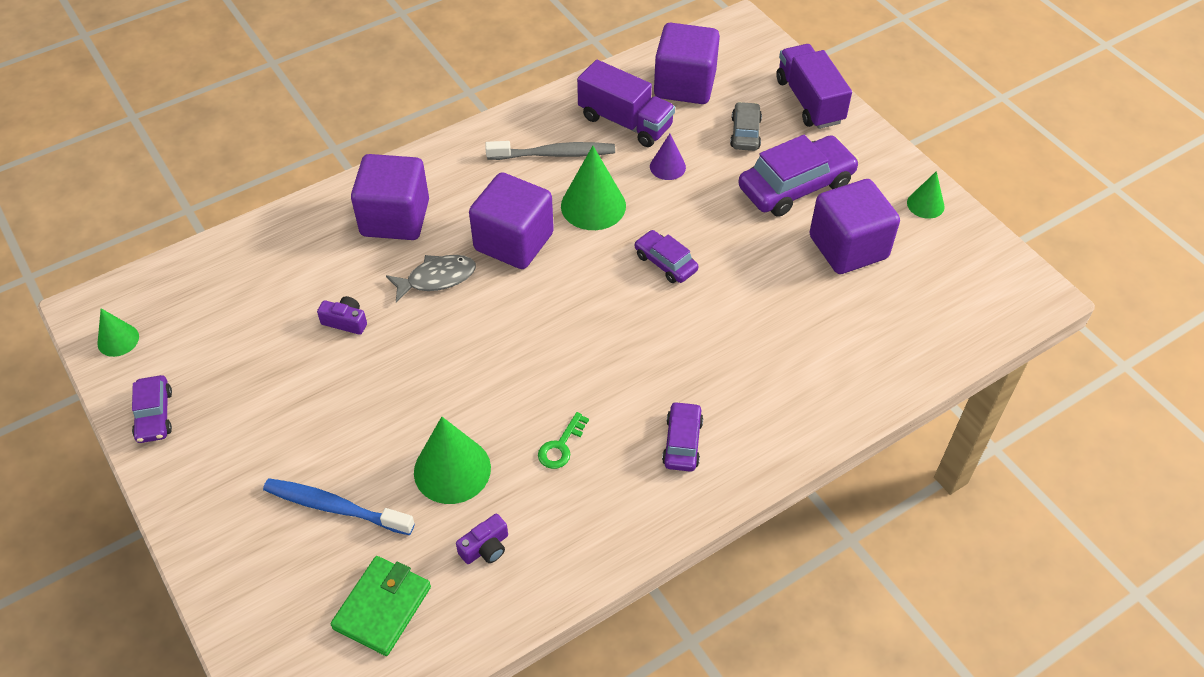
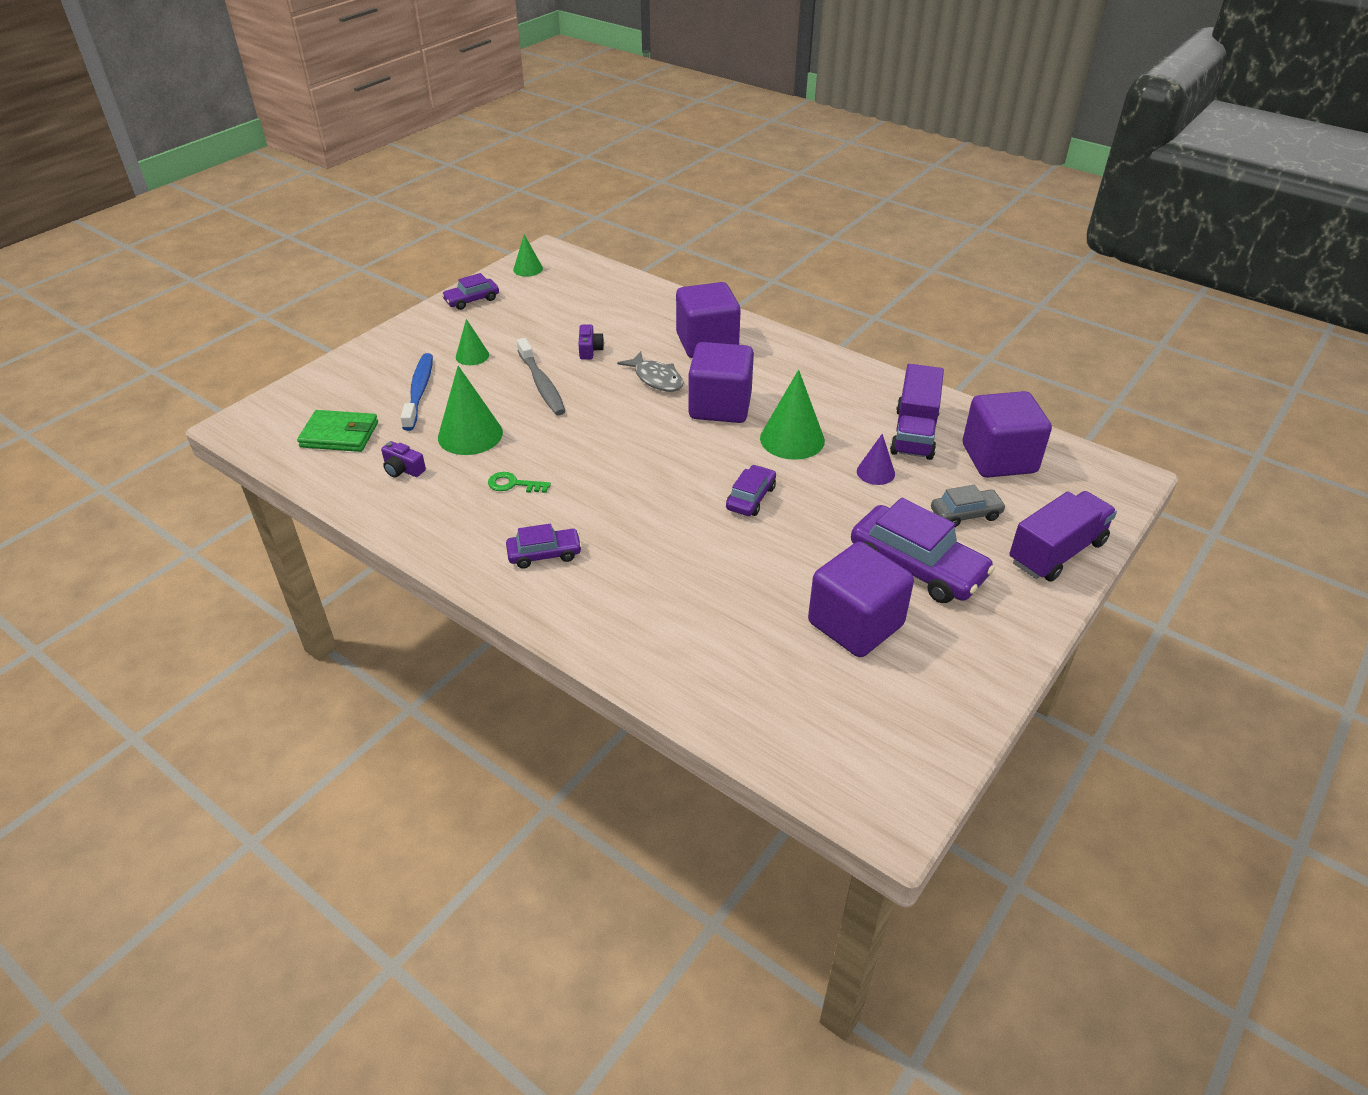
camera: 70 degrees right, 10 degrees down
(554, 154) = (839, 403): grey toothbrush -> grey toothbrush (541, 384)
(925, 204) = (968, 680): green cone -> green cone (472, 356)

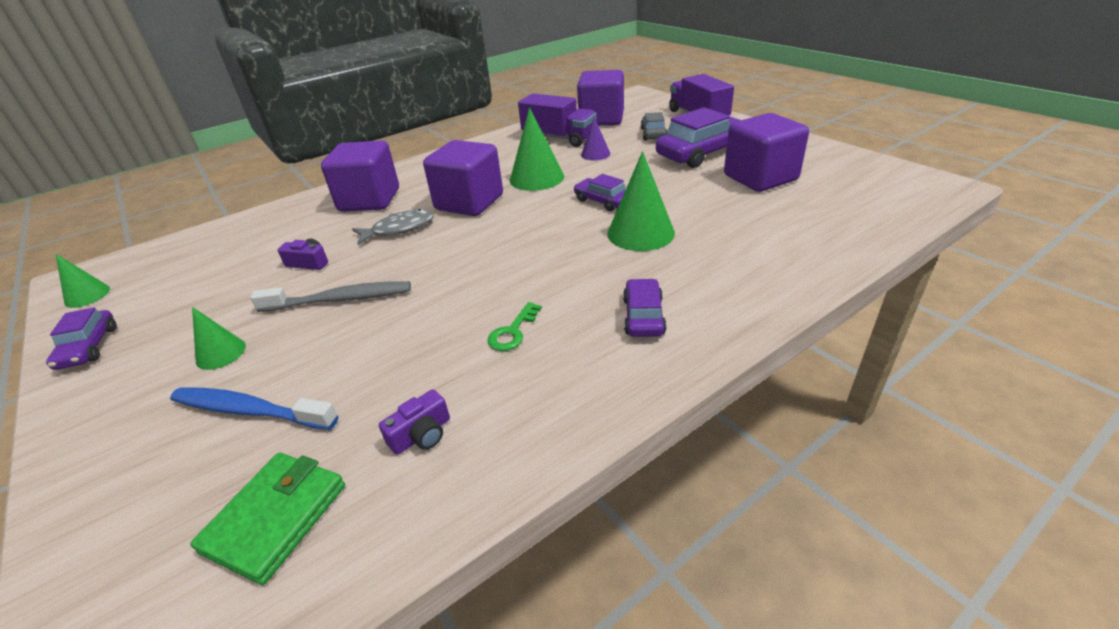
camera: 70 degrees left, 5 degrees down
(470, 435) = (392, 363): green cone -> green cone (640, 233)

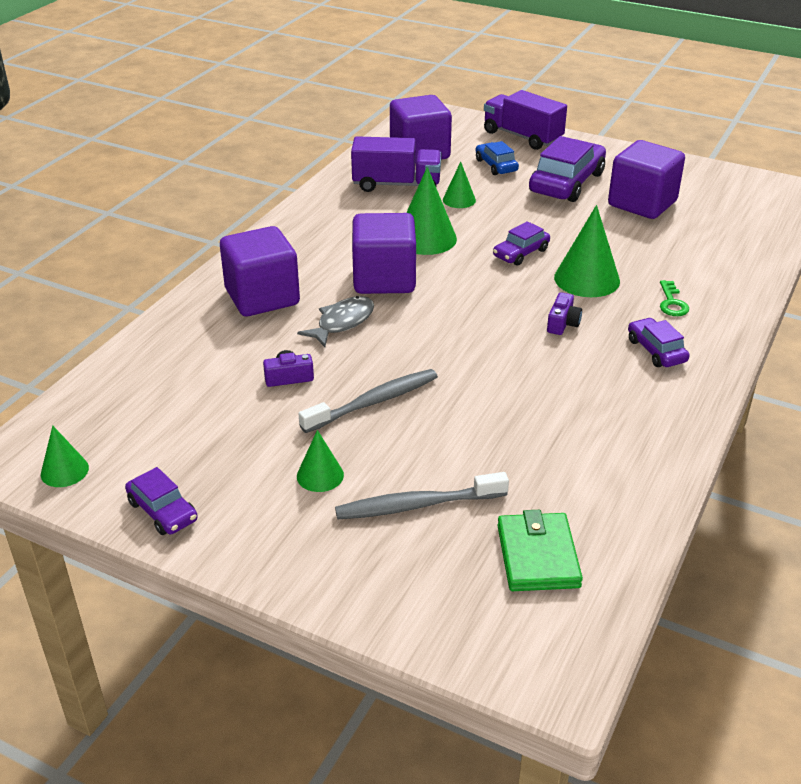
camera: 30 degrees left, 0 degrees up
(250, 410) = (417, 505): blue toothbrush -> grey toothbrush
(422, 434) = (580, 477): purple camera -> purple camera (563, 323)
(513, 331) = (566, 388): green key -> green key (672, 303)
(595, 154) = (459, 200): purple cone -> green cone
(603, 201) = (520, 253): purple car -> purple car turned 60 degrees counterclockwise
(653, 134) = (496, 165): grey car -> blue car

